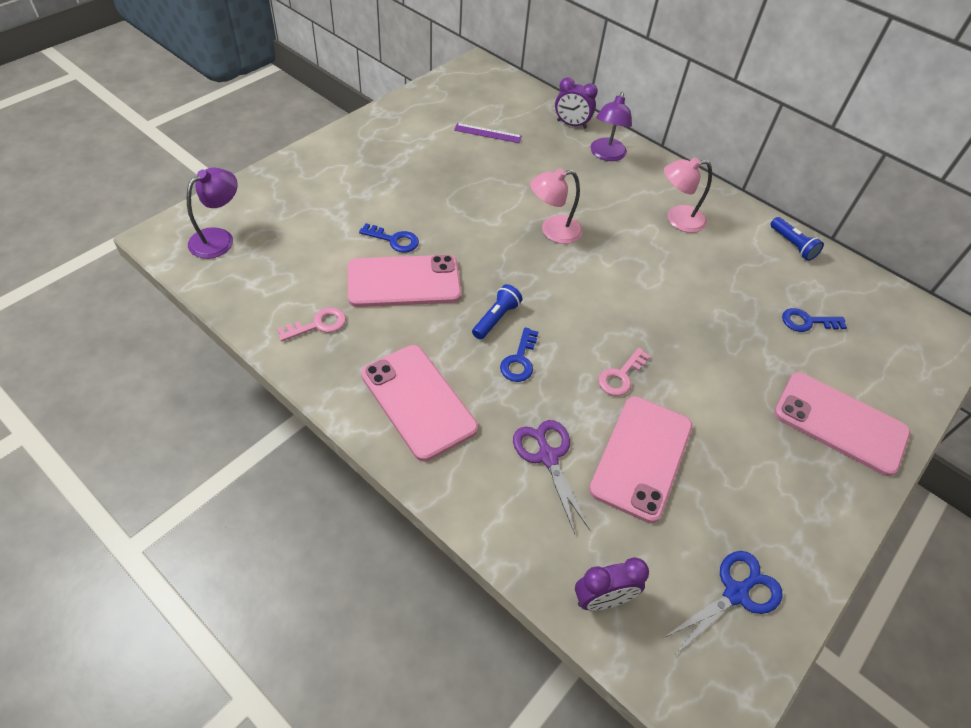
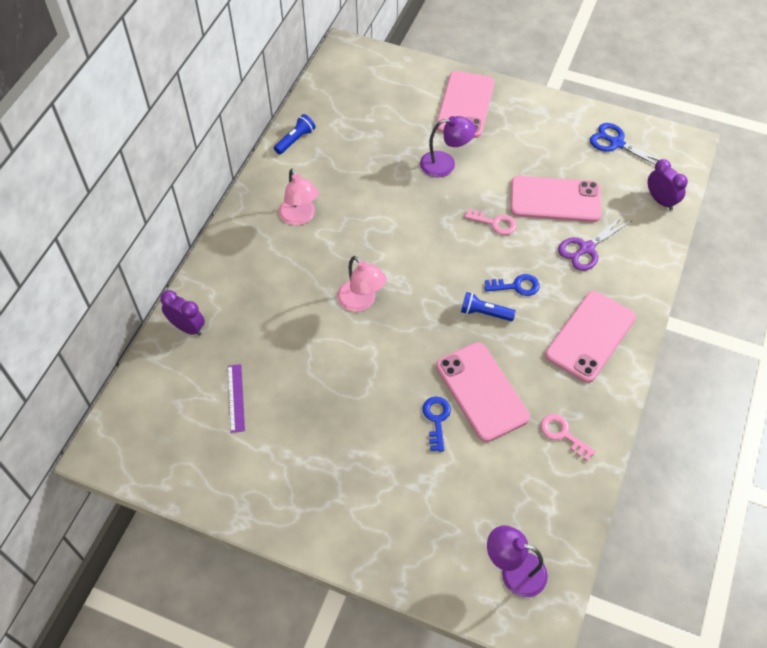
camera: 105 degrees left, 5 degrees up
(571, 124) = (187, 327): purple clock -> purple clock turned 60 degrees counterclockwise
(606, 155) = (228, 287): purple lamp -> purple lamp (445, 164)
(807, 322) = (380, 126): blue key -> none

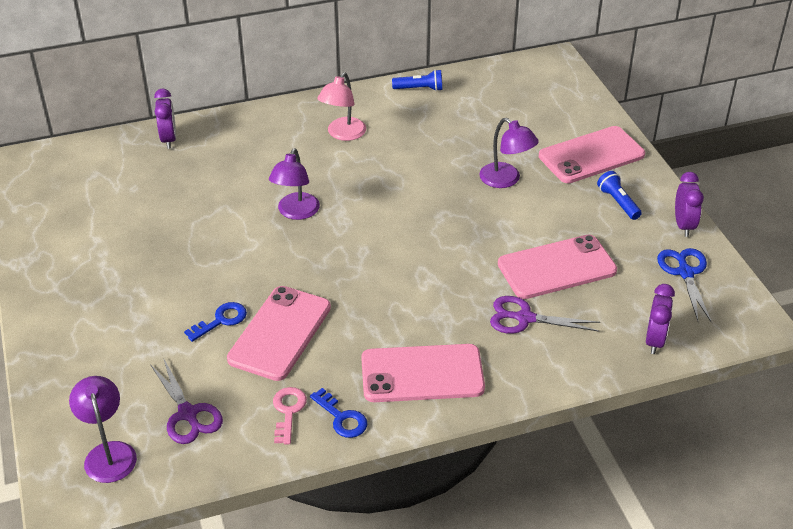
camera: 50 degrees right, 15 degrees down
(236, 398) = (129, 198): purple ruler -> none
(361, 302) = (296, 212): pink lamp -> purple lamp
(484, 313) = (368, 290): blue flashlight -> blue flashlight (618, 202)
(495, 223) = (478, 244): pink key -> none
(515, 497) = (188, 414): none -> purple scissors
(516, 286) = (422, 295): blue key -> blue key (342, 418)
(555, 199) = (557, 267): pink phone -> pink phone turned 75 degrees counterclockwise
(575, 112) = (683, 225): none -> purple clock

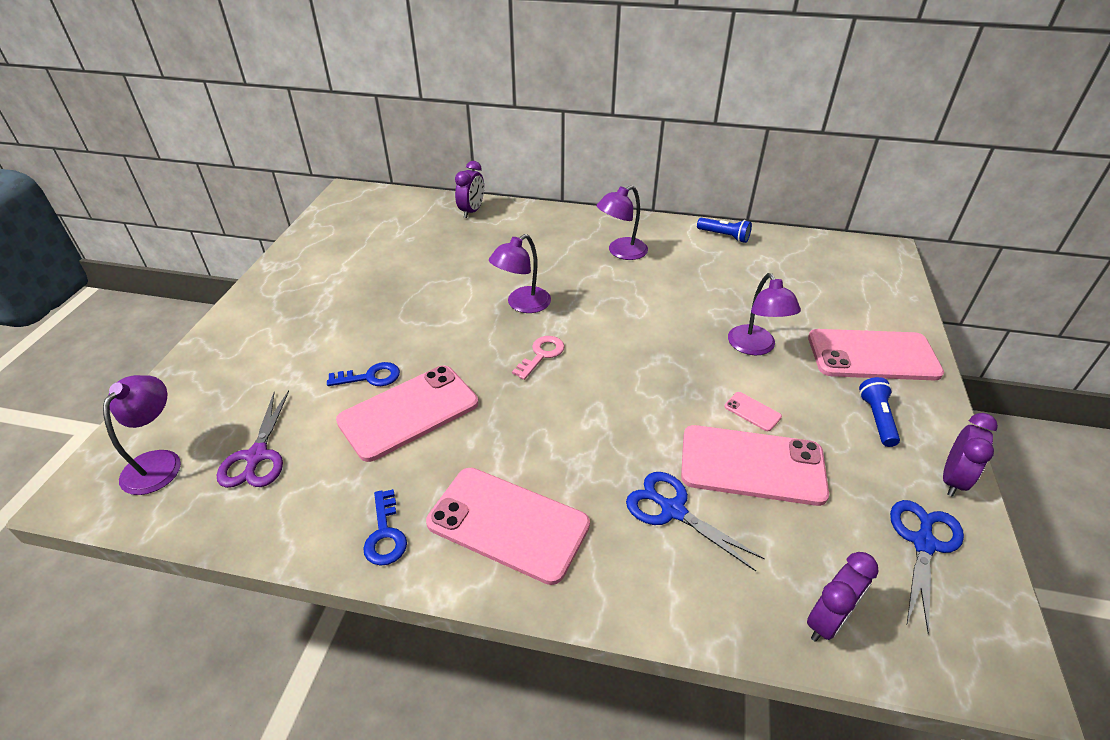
camera: 30 degrees right, 0 degrees up
(288, 411) = (342, 499): pink key -> pink key (541, 355)
(343, 134) = (621, 252): pink lamp -> purple lamp
(524, 318) = (673, 510): purple scissors -> blue scissors
(534, 230) = (752, 411): none -> pink phone

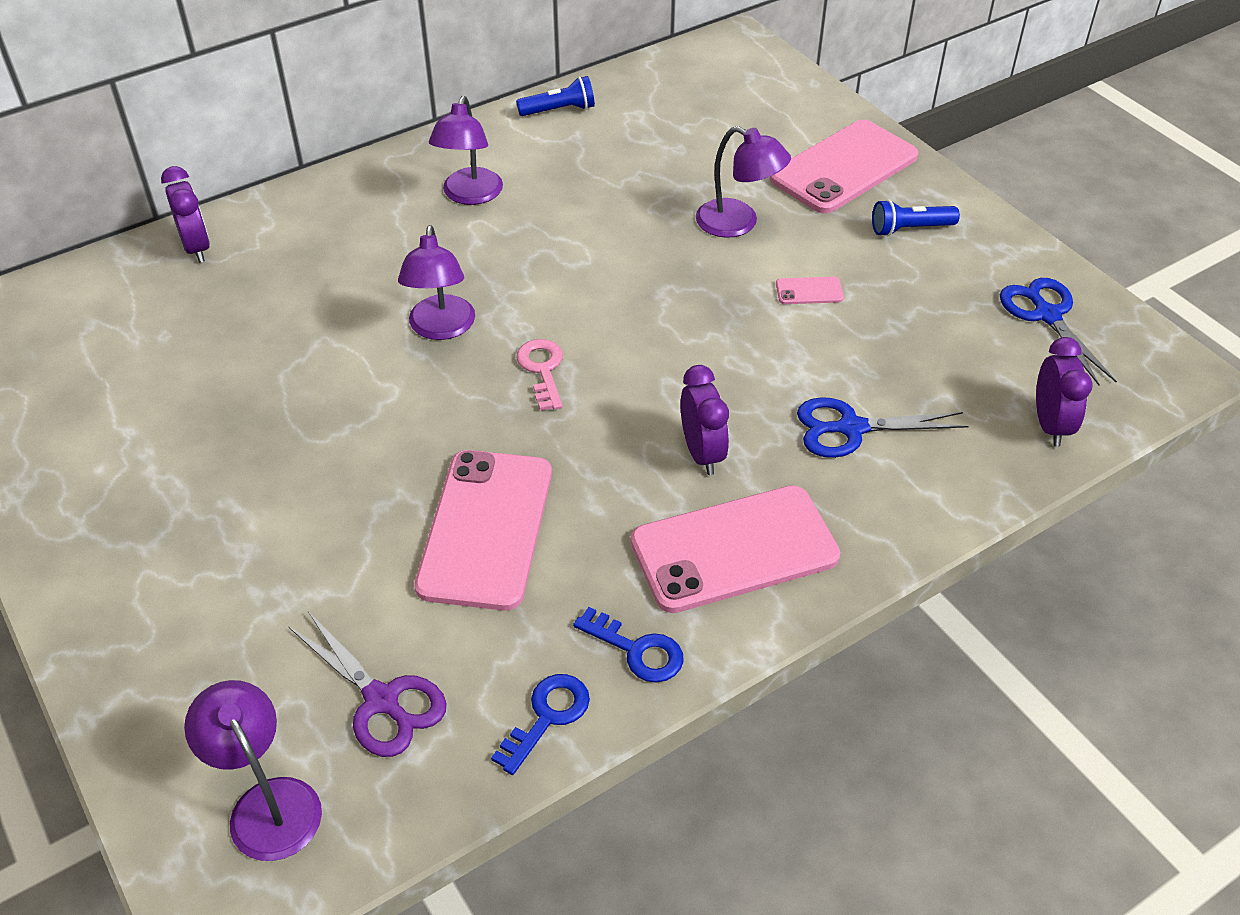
camera: 45 degrees left, 5 degrees up
(370, 377) = (382, 527): blue key -> blue key (547, 717)
(752, 465) = (865, 341): pink phone -> none
(876, 418) = (909, 229): blue flashlight -> blue flashlight turned 60 degrees counterclockwise
(952, 479) = (1014, 246): purple clock -> purple clock (702, 453)

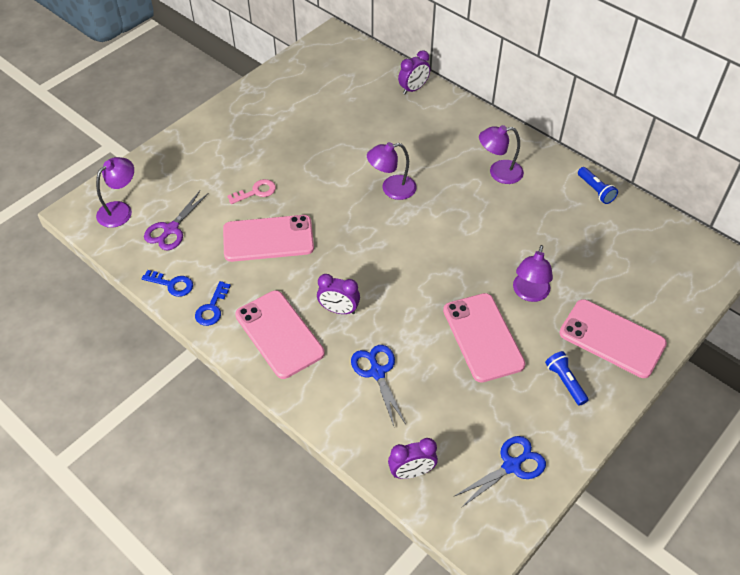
camera: 75 degrees right, 5 degrees up
(542, 370) = (376, 234): pink key -> pink key (256, 192)
(702, 453) = (339, 310): purple clock -> purple clock turned 45 degrees clockwise
(809, 291) = (483, 337): pink phone -> pink phone, size x2.49

